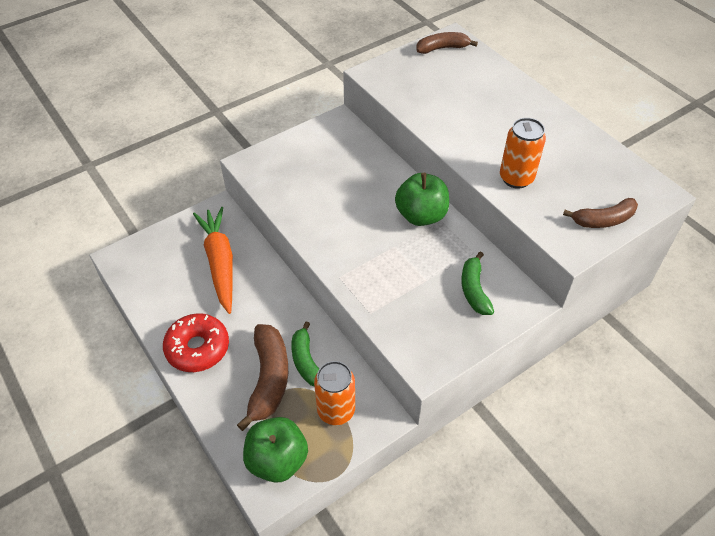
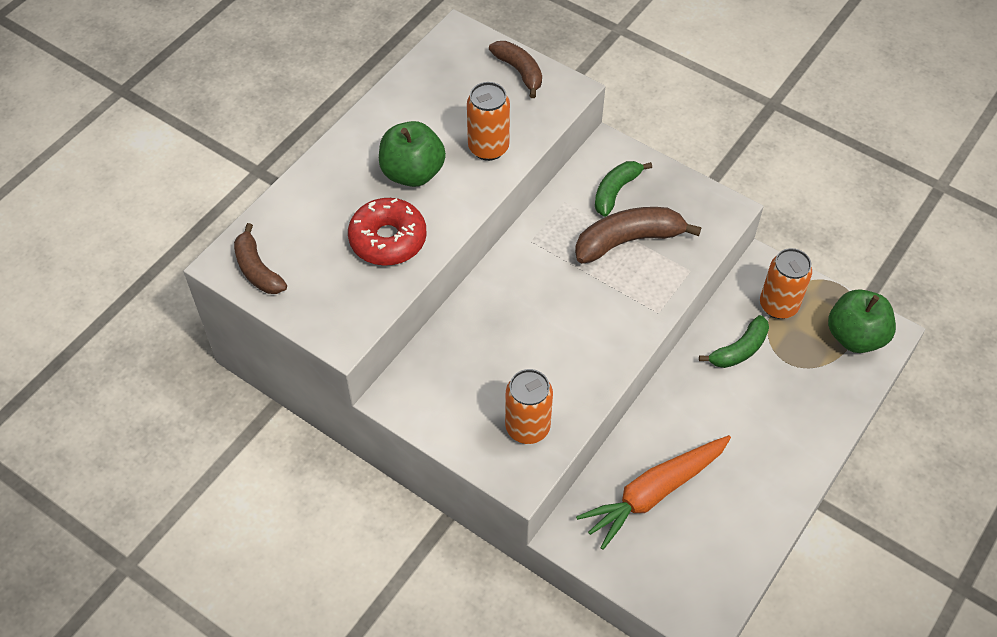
camera: 110 degrees left, 5 degrees up
(198, 348) = (780, 462): red donut -> red donut (388, 239)
(269, 379) = (778, 376): brown banana -> brown banana (628, 240)
(282, 175) = (527, 427): none -> orange can
(421, 215) = (532, 261): green apple -> green apple (412, 173)
(474, 290) = (616, 191): green banana -> green banana turned 150 degrees clockwise

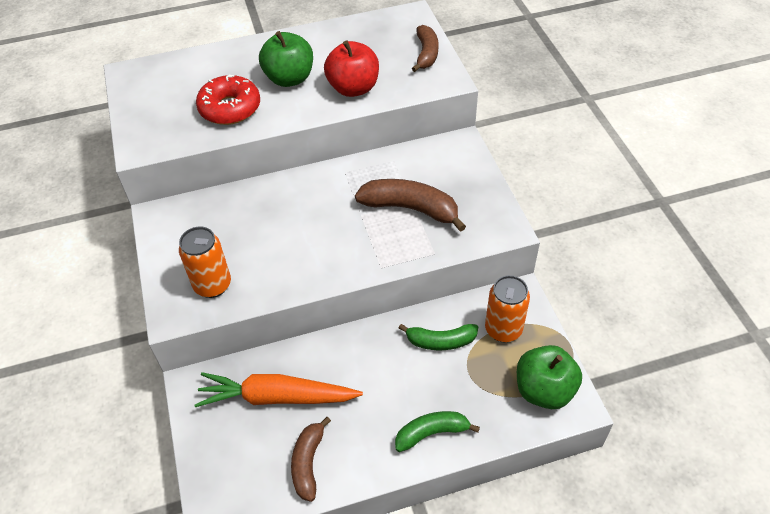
camera: 40 degrees right, 5 degrees down
(257, 269) = (139, 84): brown banana -> brown banana (308, 463)
(488, 148) = (353, 88): orange can -> red apple
(616, 191) = (436, 173): green banana -> green banana (432, 433)

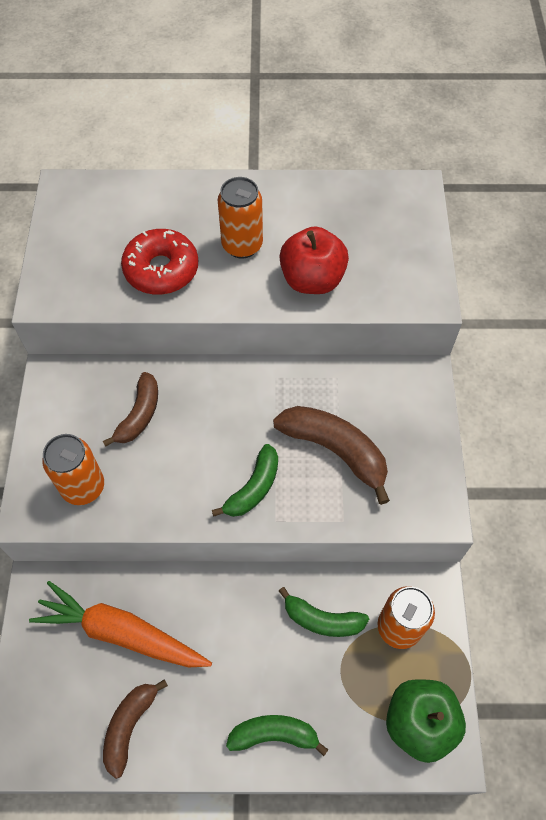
camera: 15 degrees right, 10 degrees up
(289, 78) = (242, 245): green apple -> orange can
(355, 250) = (253, 488): none -> green banana
(426, 54) = (416, 252): brown banana -> brown banana (139, 415)

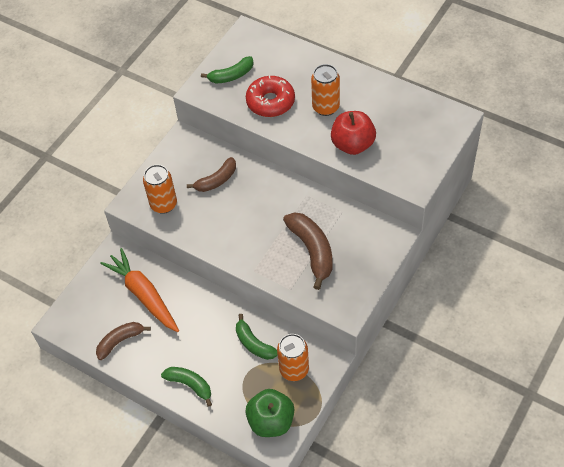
camera: 35 degrees right, 5 degrees down
(253, 488) = (253, 248): green banana -> green banana (231, 76)

